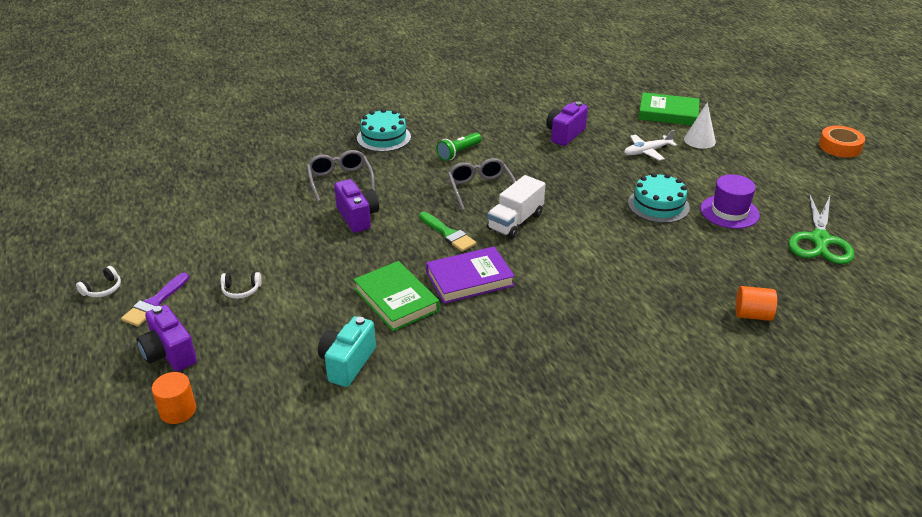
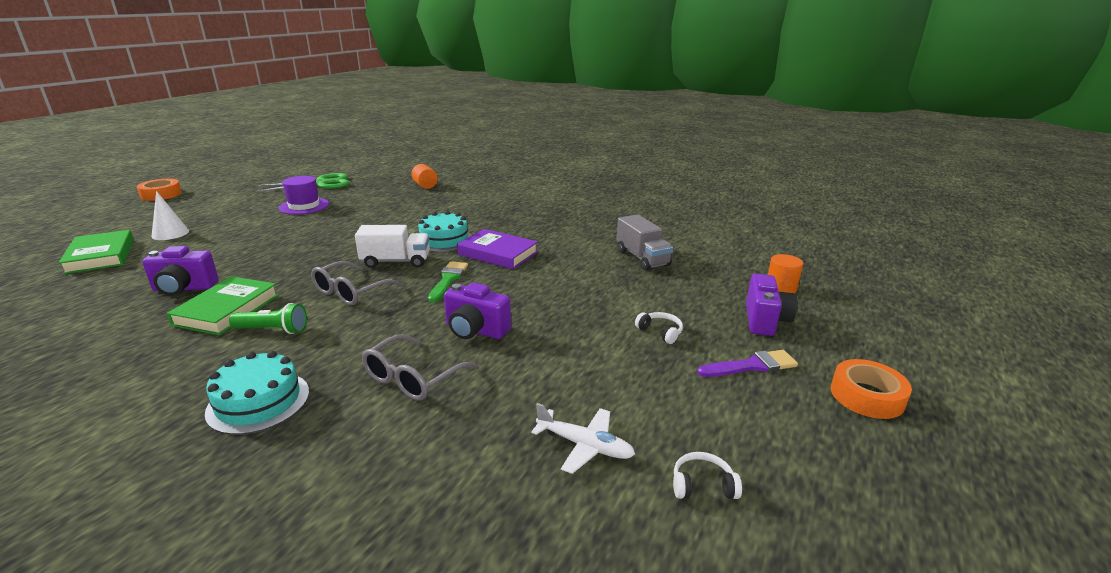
camera: 130 degrees left, 10 degrees down
(64, 326) = (867, 396): none -> orange tape
(103, 289) = (805, 413): white headphones -> white headphones (702, 485)
(347, 363) = (642, 258): turquoise camera -> grey truck
(358, 217) = (475, 330): purple camera -> purple camera turned 90 degrees counterclockwise
(396, 300) = (560, 267): green book -> green book (227, 310)
(647, 151) = (209, 246): white plane -> white plane (584, 445)
(658, 205) = (314, 225): turquoise cake -> turquoise cake (444, 240)

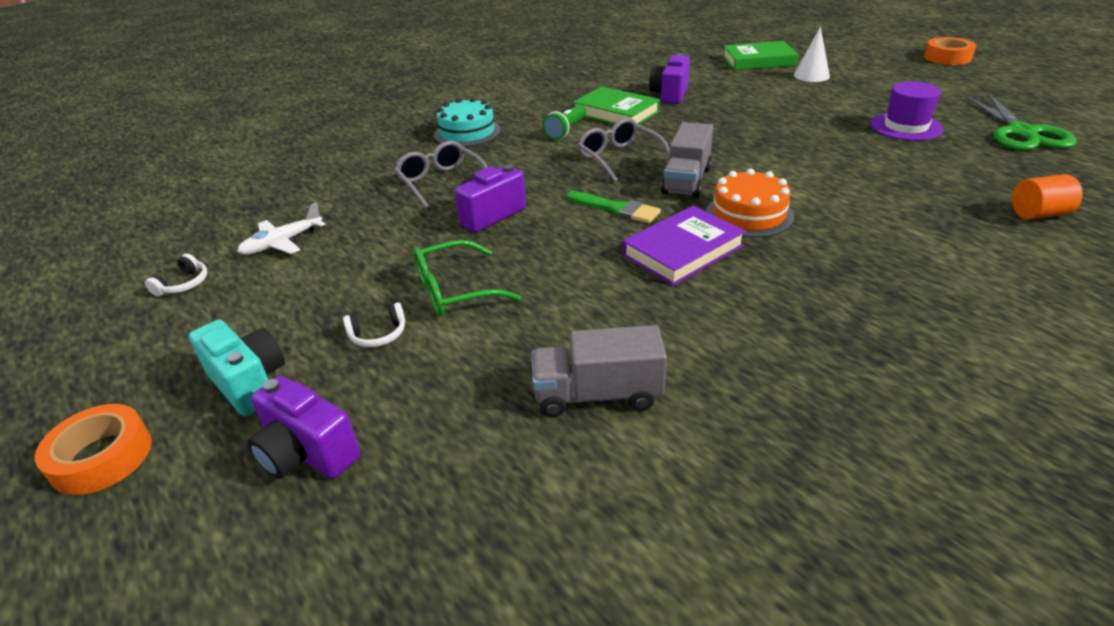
camera: 115 degrees right, 10 degrees up
(396, 261) = (686, 181): white truck -> grey truck
(444, 240) = (749, 214): turquoise cake -> orange cake
(591, 317) = (454, 290): none -> green glasses
(752, 366) = (249, 383): purple brush -> turquoise camera
(780, 288) = (365, 546): orange cylinder -> none

